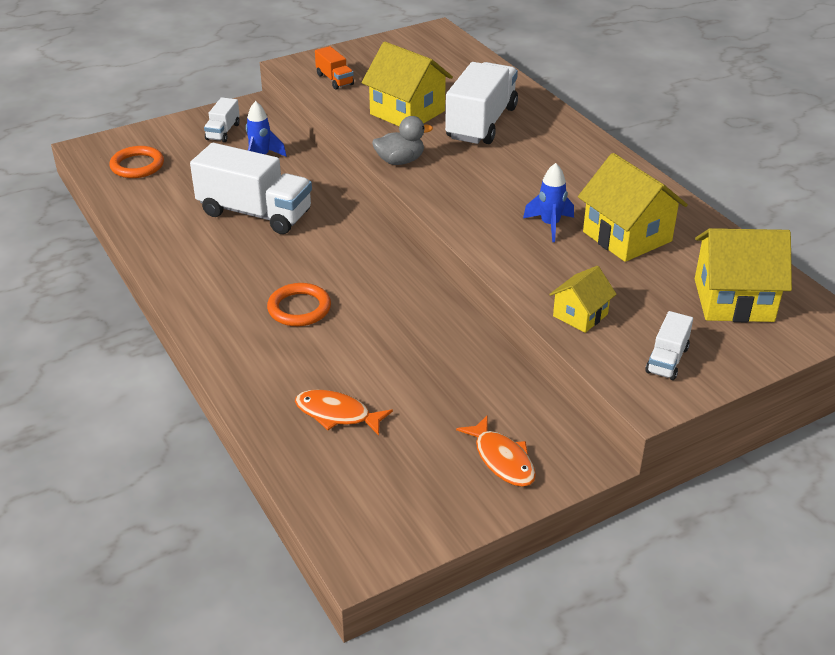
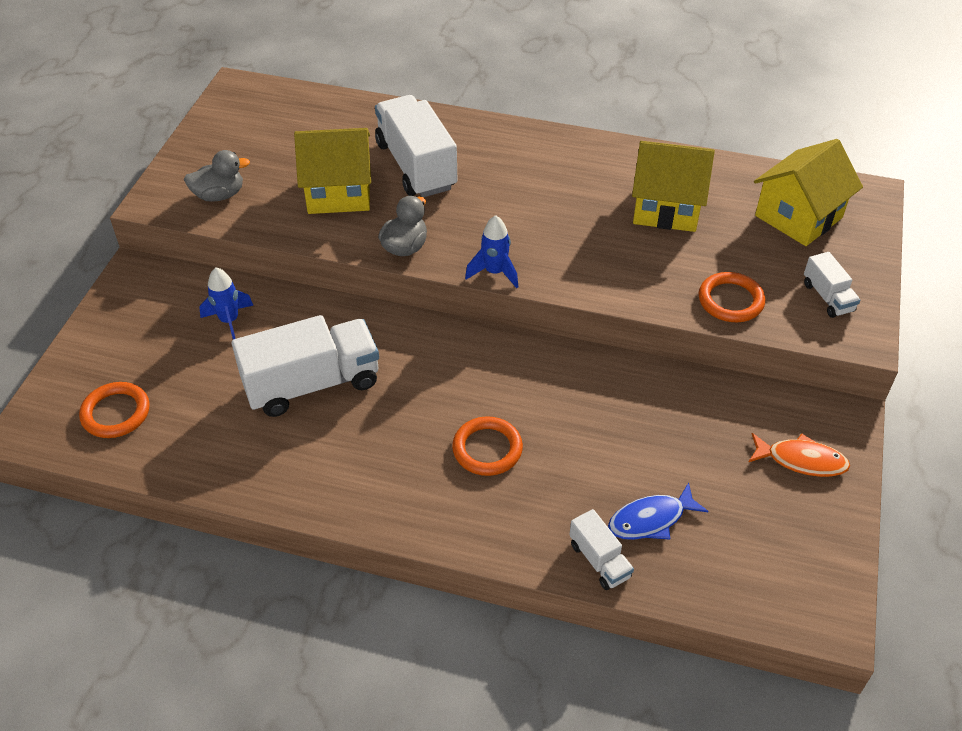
camera: 45 degrees left, 10 degrees up
(223, 132) = (149, 317): white truck -> white truck (599, 560)
(334, 80) = (219, 195): orange truck -> grey duck
(337, 414) = (651, 519): orange fish -> blue fish
(550, 225) = (603, 233): blue rocket -> blue rocket (494, 272)
(580, 315) = (730, 300): yellow house -> orange ring

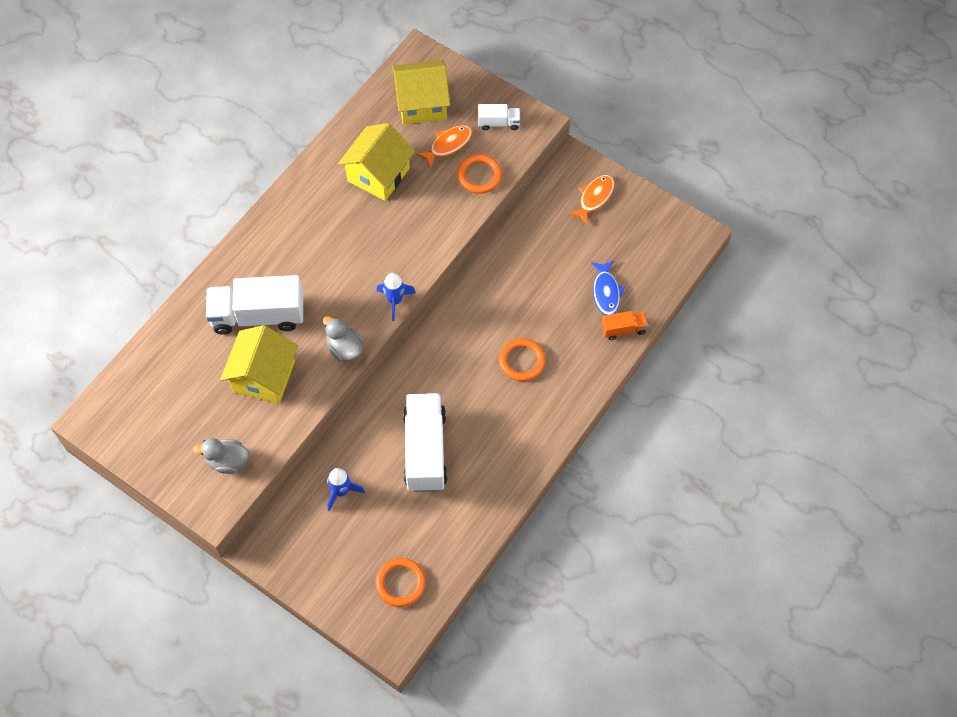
camera: 70 degrees left, 15 degrees up
(219, 195) = (227, 461): grey duck -> grey duck turned 90 degrees counterclockwise
(599, 560) = (623, 329): white truck -> orange truck
(755, 258) = (448, 145): none -> orange fish
(798, 217) = (422, 103): yellow house -> yellow house turned 75 degrees counterclockwise

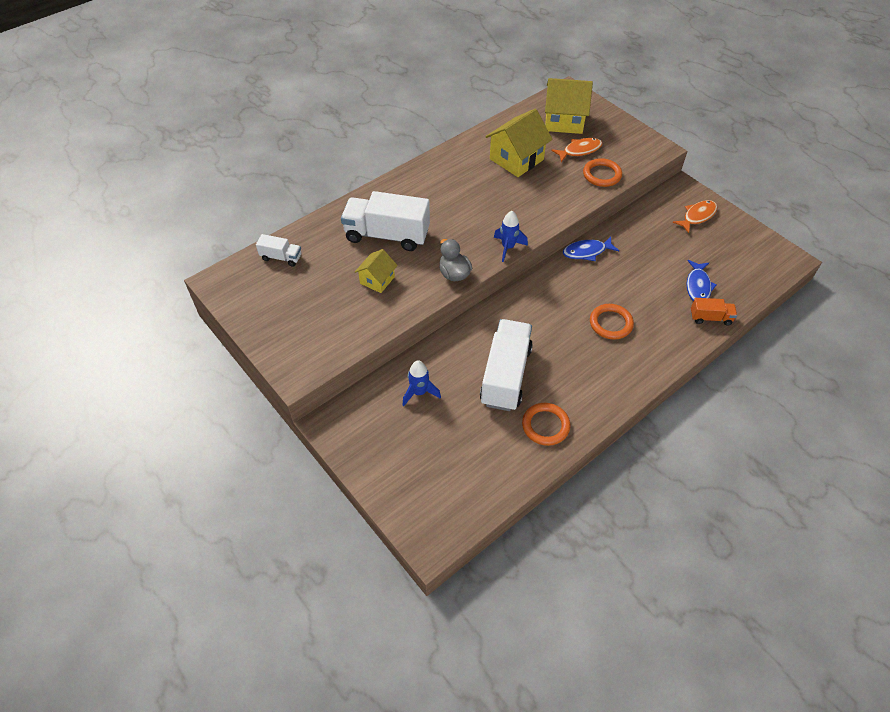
camera: 15 degrees right, 10 degrees down
(227, 461) = (323, 338): grey duck -> none
(264, 376) = (377, 280): yellow house -> yellow house, size x0.57
(400, 583) = (453, 486): orange ring -> orange ring (545, 425)
(481, 275) = (587, 252): none -> blue fish
(499, 123) = (625, 143): white truck -> white truck (281, 257)

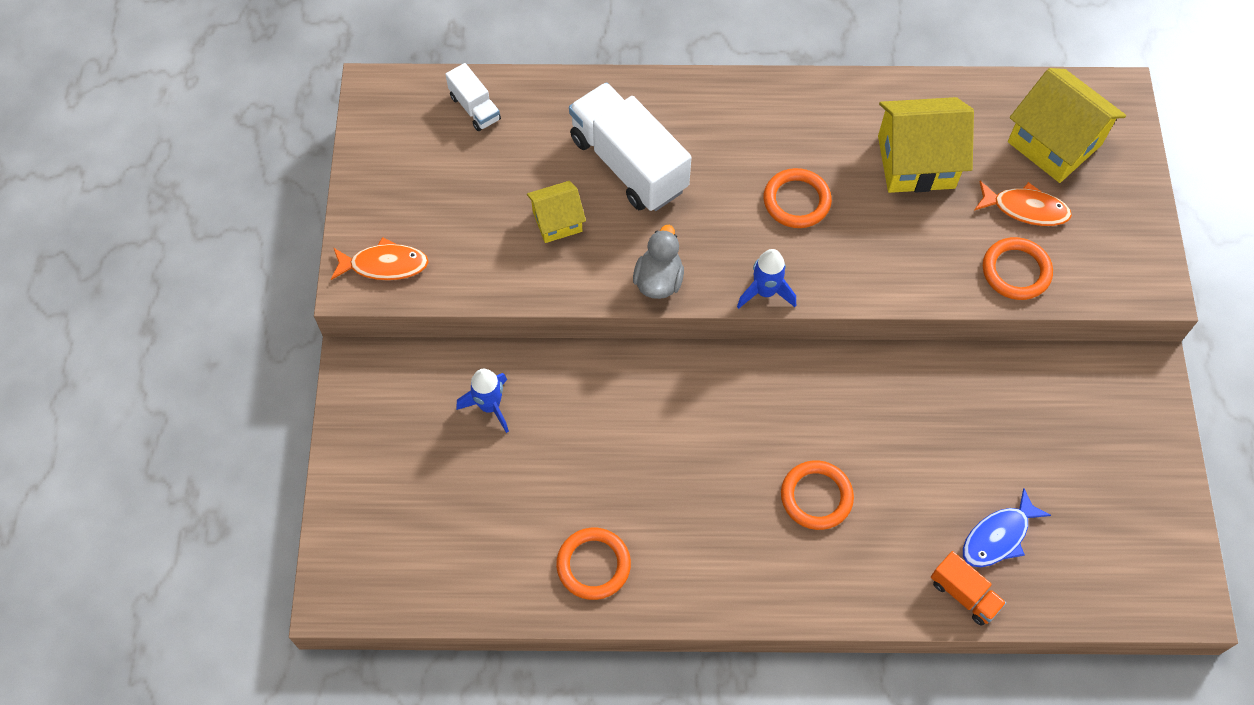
camera: 40 degrees right, 10 degrees up
(482, 204) = (796, 201): none -> orange ring
(505, 376) = (610, 463): white truck -> none
(587, 252) = (894, 370): blue fish -> none
(697, 216) = (1120, 432): orange fish -> orange fish (384, 265)

